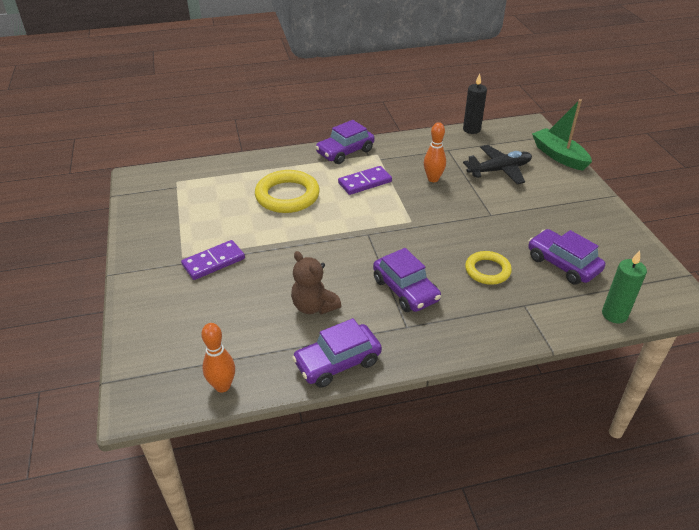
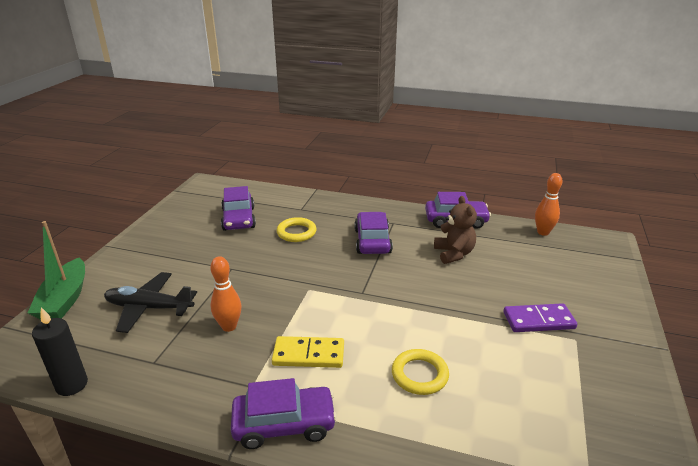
camera: 150 degrees left, 10 degrees down
(287, 196) = (419, 375): yellow ring -> yellow ring, size x0.62
(365, 182) = (308, 354): purple domino -> yellow domino
(614, 314) = (255, 189): green candle -> none

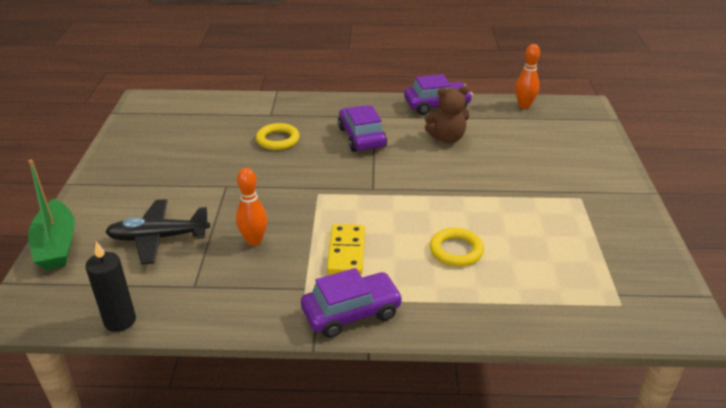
camera: 15 degrees left, 5 degrees up
(238, 219) = (206, 134): purple car -> none
(308, 354) = (346, 252): yellow domino -> yellow domino turned 75 degrees counterclockwise
(454, 254) = (447, 138): brown teddy bear -> brown teddy bear turned 105 degrees clockwise
(538, 320) = (544, 187): purple domino -> none

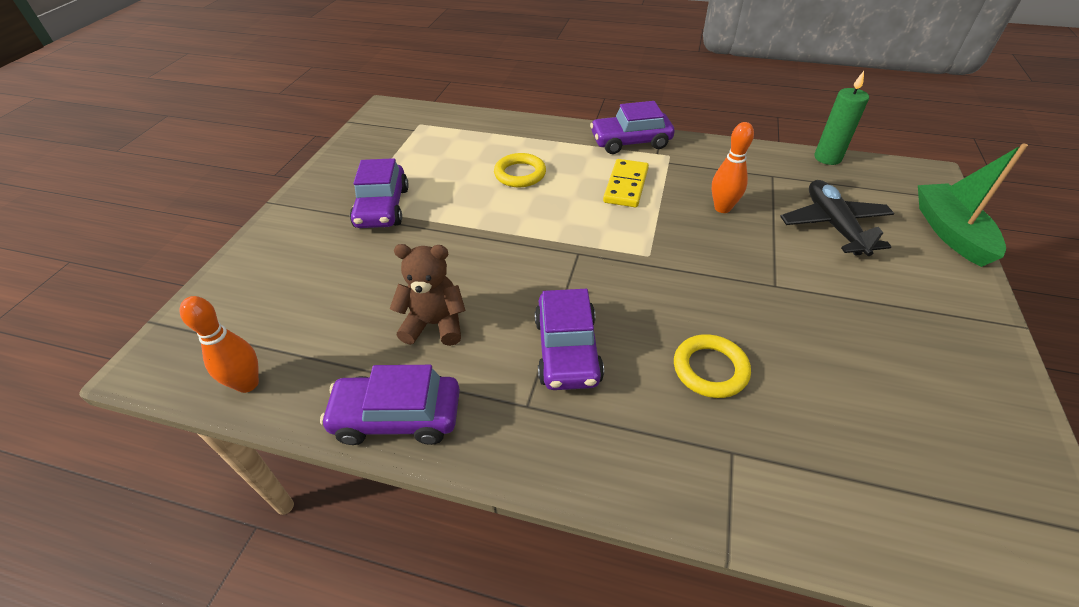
camera: 165 degrees left, 10 degrees up
(120, 321) = (827, 158): black candle -> green candle
(158, 238) = (833, 225): black plane -> black plane turned 105 degrees counterclockwise
(554, 200) = (382, 207): none -> purple car

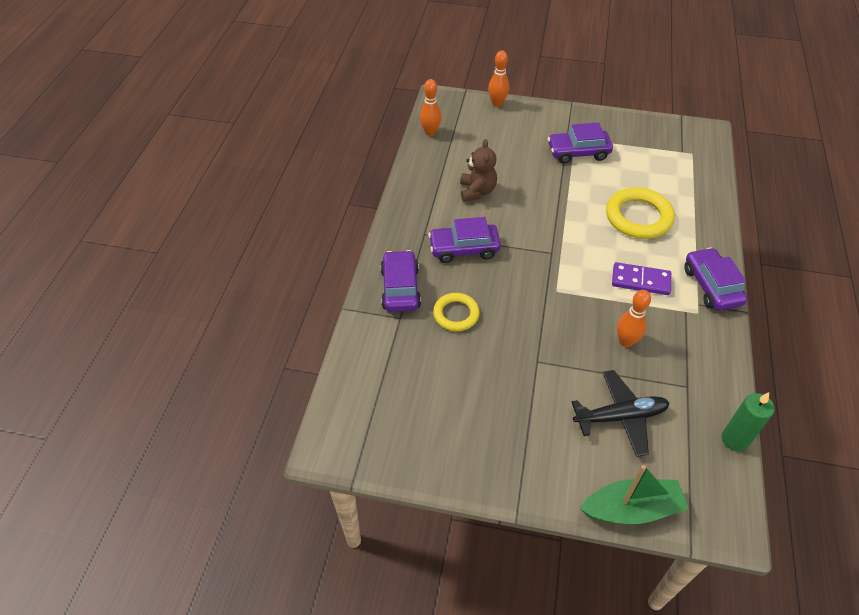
camera: 85 degrees right, 5 degrees up
(220, 282) = (497, 103): none -> orange bowling pin
(397, 417) = (414, 186): purple car -> purple car (400, 288)
(520, 174) = (638, 217): yellow ring -> yellow ring, size x1.62
(626, 186) = (640, 281): yellow domino -> purple domino

